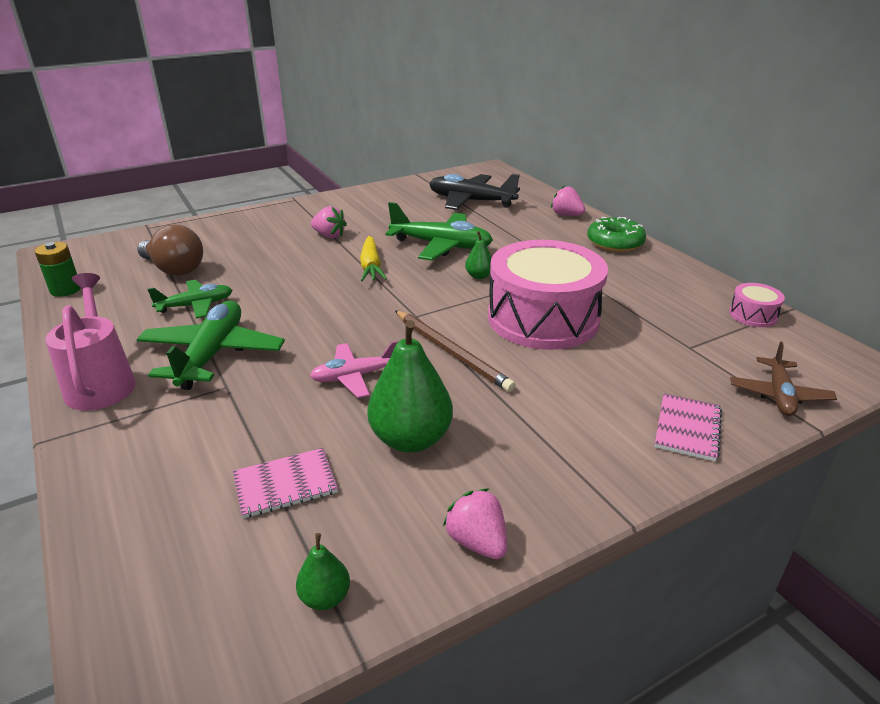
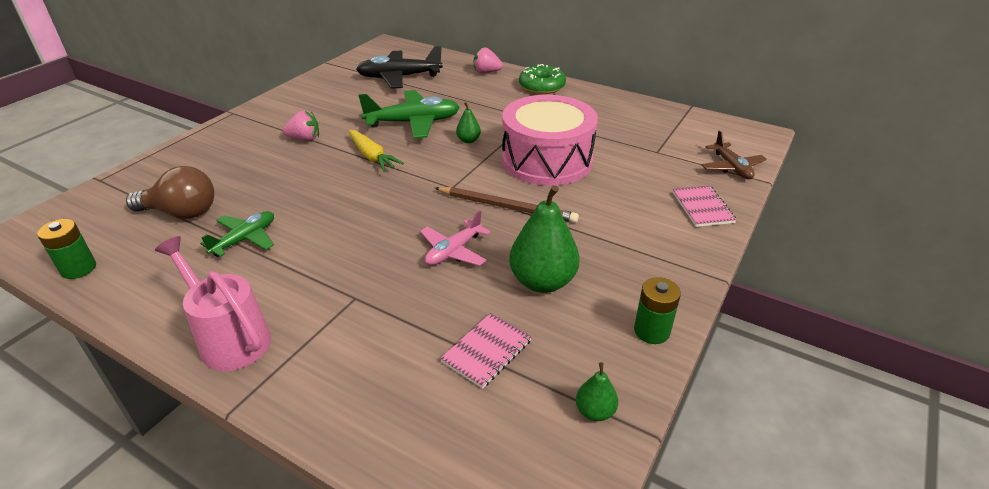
camera: 30 degrees left, 5 degrees up
(212, 354) = (311, 276): green plane -> none
(477, 542) = (651, 331): pink strawberry -> green battery
(753, 315) = (673, 117): pink drum -> none

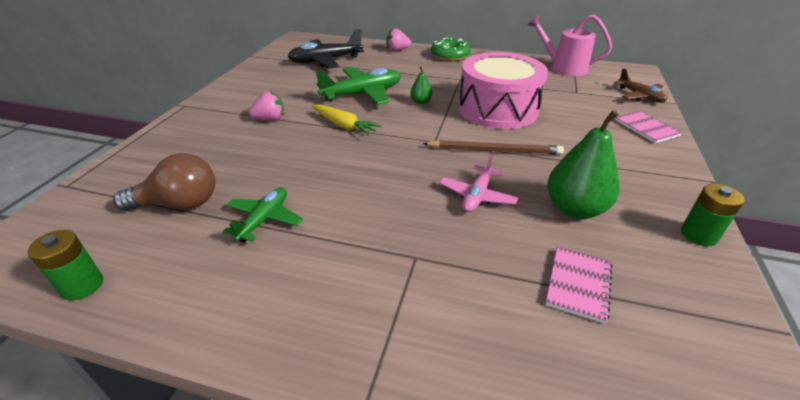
camera: 15 degrees left, 0 degrees up
(229, 338) = (308, 329): pink watering can -> pink watering can (563, 68)
(595, 411) = (719, 322): green pear -> none

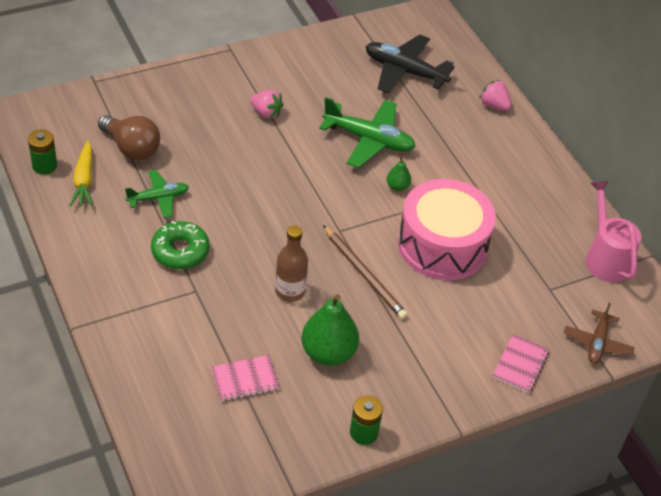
camera: 45 degrees right, 10 degrees up
(344, 126) = (304, 163): yellow carrot -> yellow carrot (84, 180)
(450, 56) = (528, 153): green donut -> green donut (180, 251)
(477, 196) = (290, 291): pink plane -> brown bottle

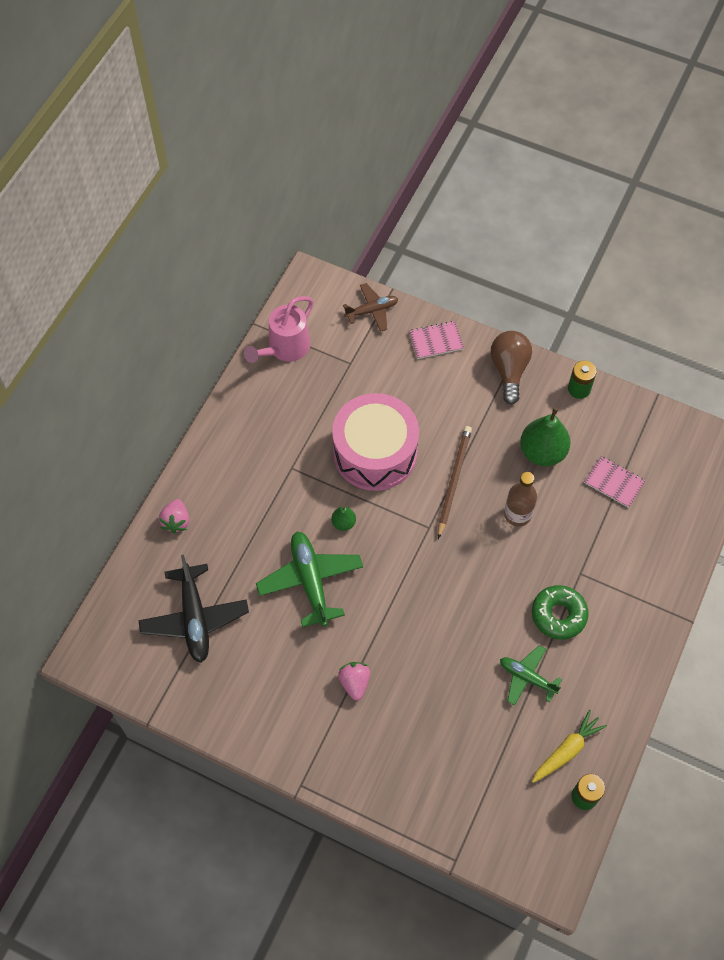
camera: 125 degrees left, 15 degrees up
(131, 148) = (498, 749): brown light bulb -> brown light bulb (509, 370)

